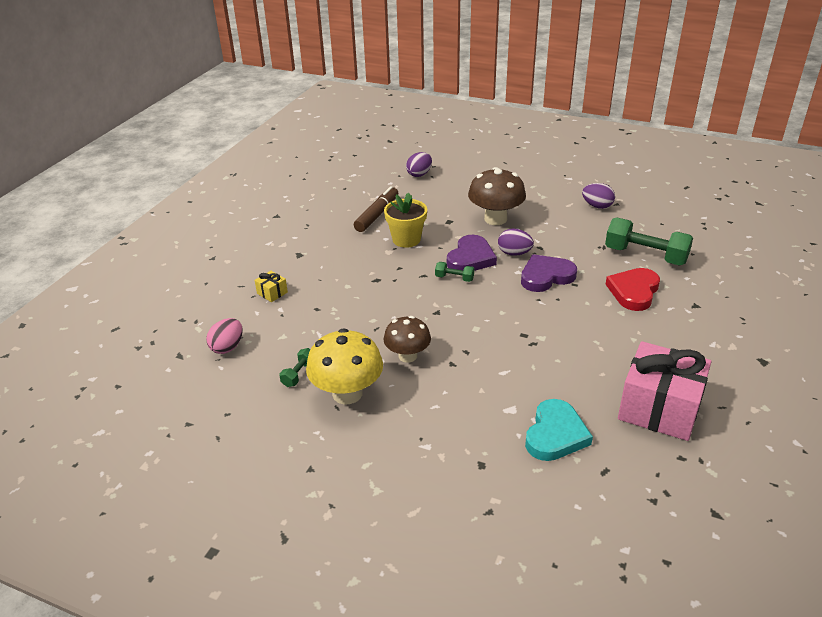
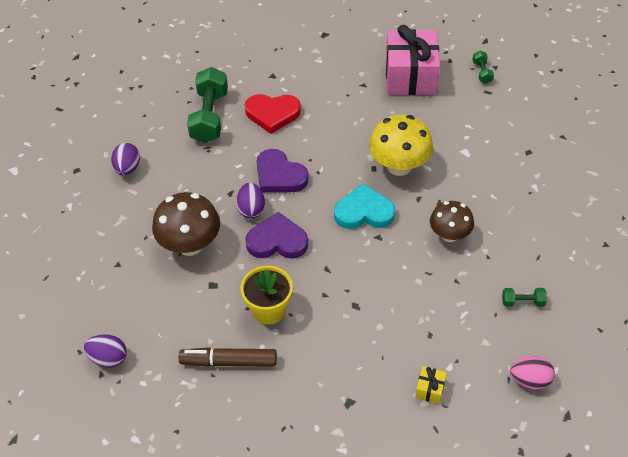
camera: 115 degrees left, 15 degrees up
(347, 393) = (519, 257): yellow mushroom -> yellow mushroom (399, 166)
(454, 278) = (318, 242): green dumbbell -> green dumbbell (482, 72)
(555, 434) = (473, 122): turquoise heart -> turquoise heart (364, 212)

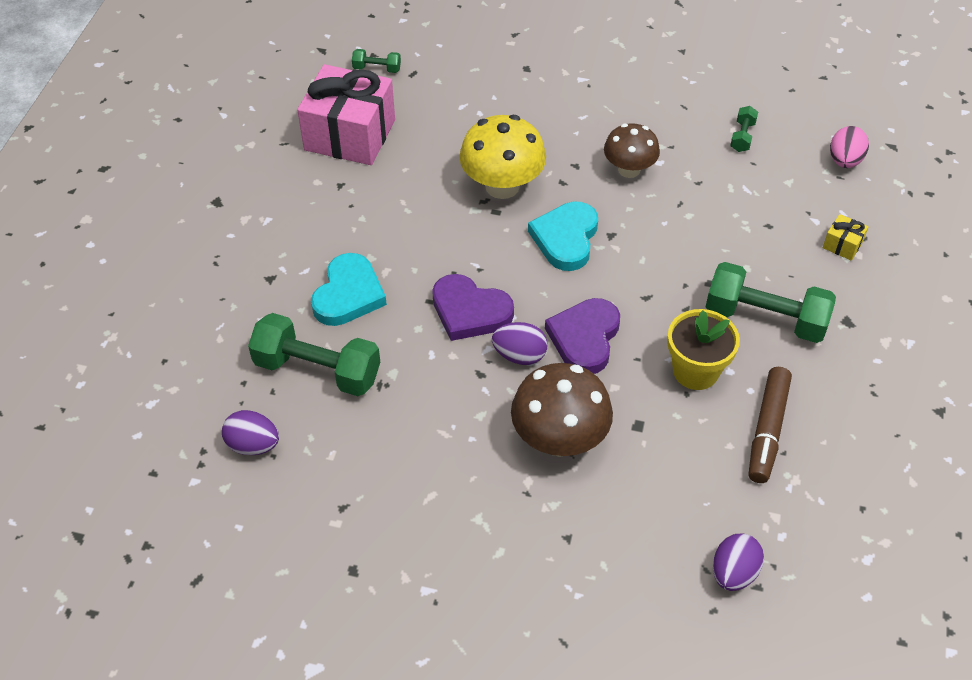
camera: 75 degrees left, 0 degrees up
(127, 168) = (379, 496): purple egg -> purple egg (253, 445)
(272, 114) = (348, 294): red heart -> turquoise heart
(279, 175) = (470, 311): purple heart -> purple heart turned 60 degrees clockwise
(332, 346) = (765, 318): none -> green dumbbell

